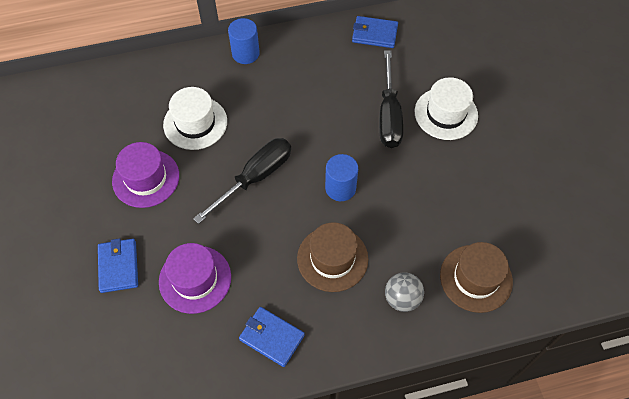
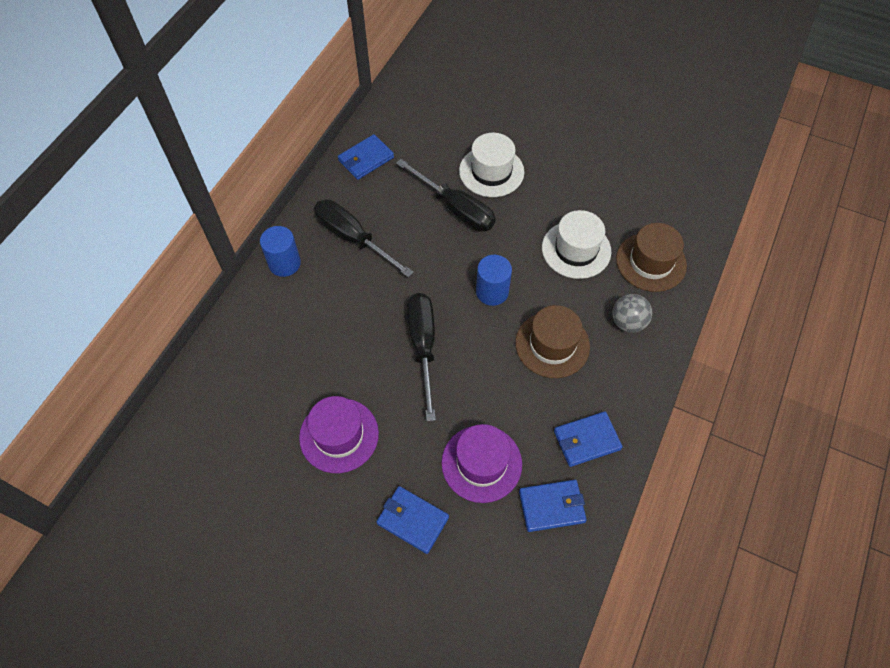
camera: 50 degrees left, 0 degrees up
(195, 123) = (319, 354): white hat -> white hat (576, 249)
(198, 349) = (552, 506): none -> blue wallet
(302, 75) = (353, 238): none -> black screwdriver

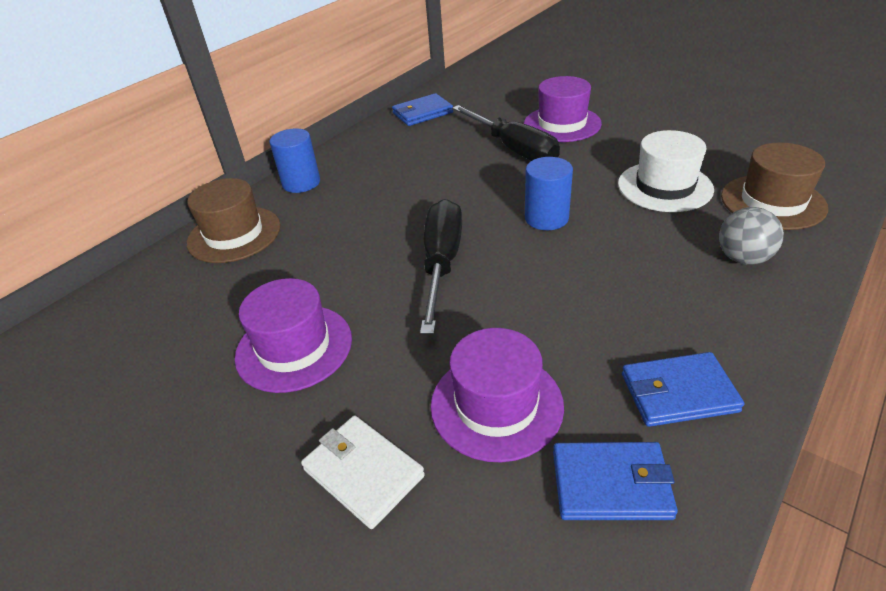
camera: 15 degrees right, 20 degrees down
(353, 238) = (386, 167): black screwdriver -> none
(412, 520) = (363, 472): blue wallet -> white wallet
(491, 171) = (562, 124): white hat -> purple hat
(552, 344) = (626, 274): brown hat -> brown hat (234, 234)

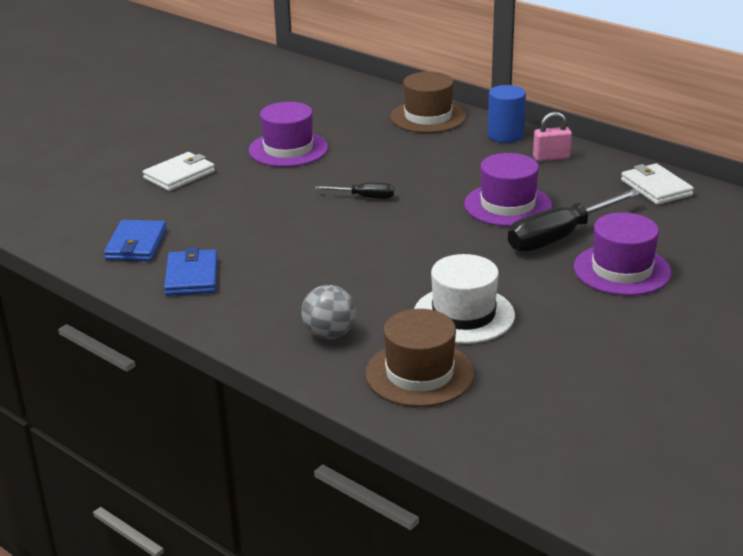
camera: 90 degrees right, 10 degrees down
(358, 157) = (551, 157): none -> pink padlock
(422, 113) = (656, 188): blue wallet -> white wallet
(441, 263) = (365, 197): black screwdriver -> black screwdriver, size x0.51
(496, 405) = (210, 213): purple hat -> purple hat (507, 205)
(546, 218) = (419, 245): blue cylinder -> none

